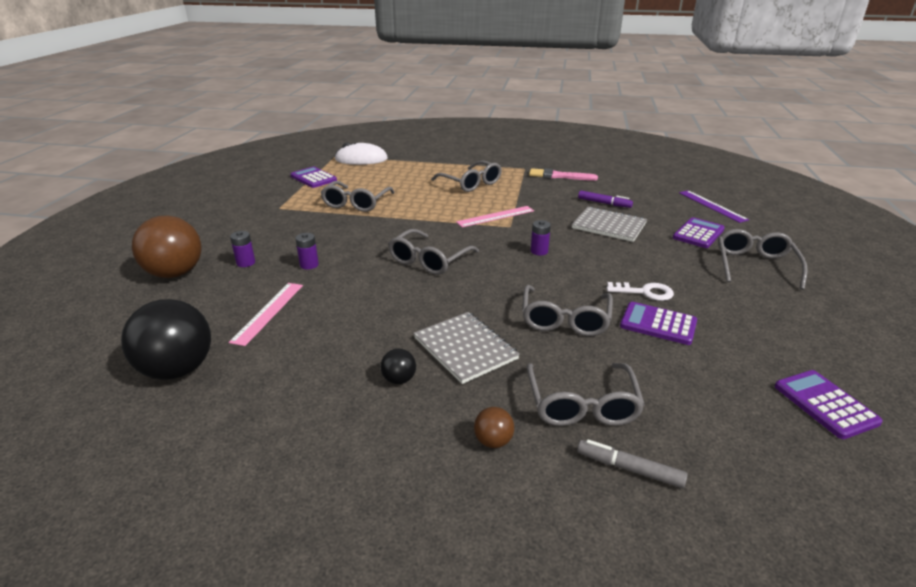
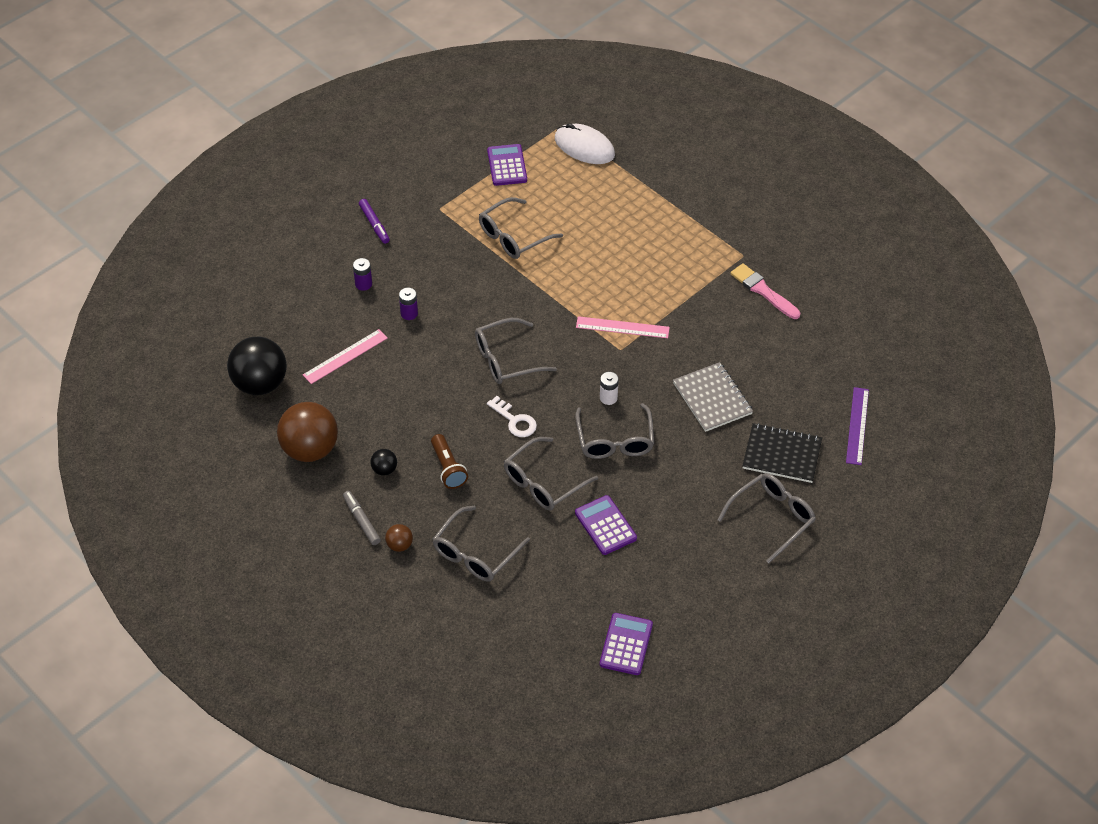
camera: 35 degrees right, 20 degrees up
(175, 273) = (305, 271): brown ball -> brown ball (310, 449)
(465, 348) = (448, 468): grey notebook -> brown flashlight
(471, 183) = (655, 257): grey glasses -> grey glasses (615, 441)
(539, 251) = (608, 398): purple battery -> white battery
(604, 203) = (751, 362): purple marker -> purple marker (374, 224)
(629, 469) = (455, 606): grey marker -> grey marker (361, 521)
(645, 292) = (637, 492): white key -> white key (515, 421)
(698, 234) = (782, 455): purple calculator -> black notebook

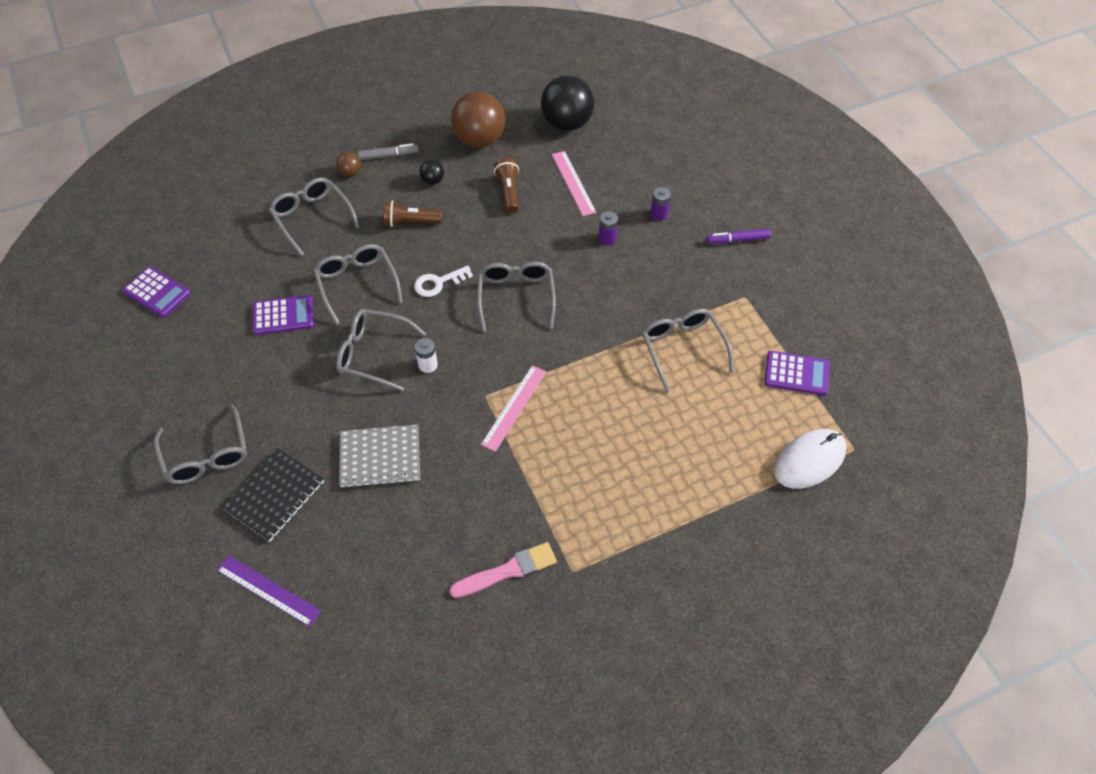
camera: 110 degrees right, 5 degrees up
(377, 403) = (508, 192): none -> brown flashlight

